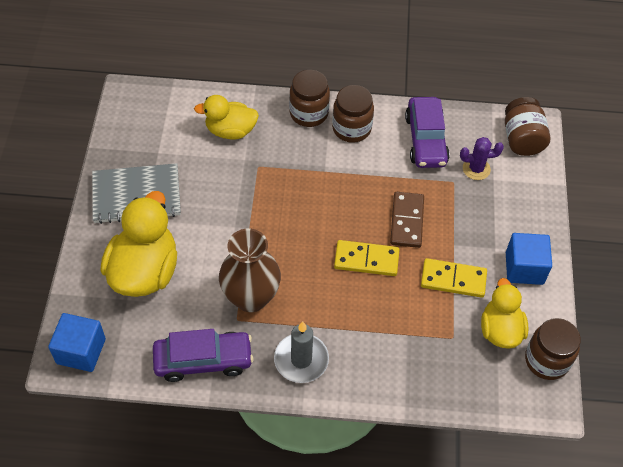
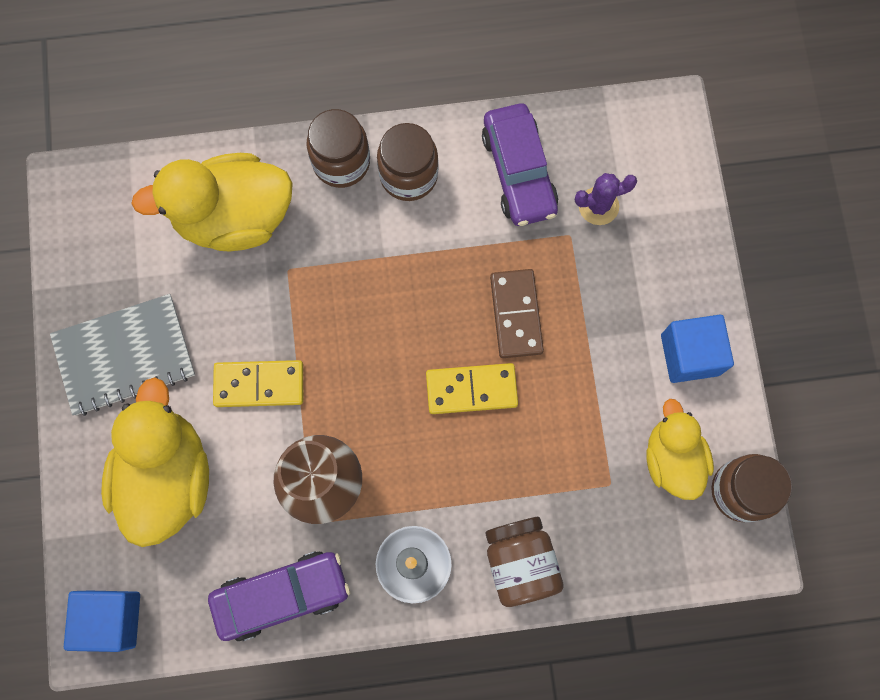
camera: 10 degrees left, 20 degrees up
(230, 131) = (234, 217): yellow duck -> yellow duck, size x1.59
(453, 280) = (596, 394): yellow domino -> yellow domino (259, 385)
(522, 139) = (655, 141): brown jar -> brown jar (520, 562)

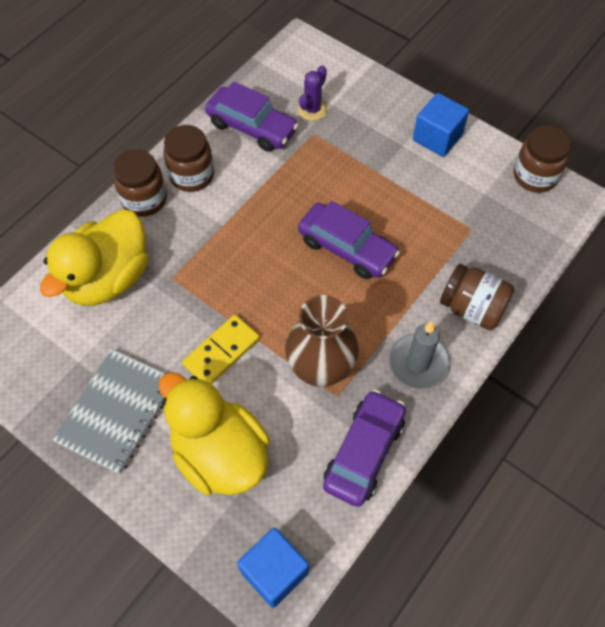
camera: 45 degrees left, 15 degrees down
(471, 389) = (347, 248): yellow domino -> purple car
(516, 314) = (328, 192): brown domino -> none
(672, 459) = (486, 190): yellow duck -> none

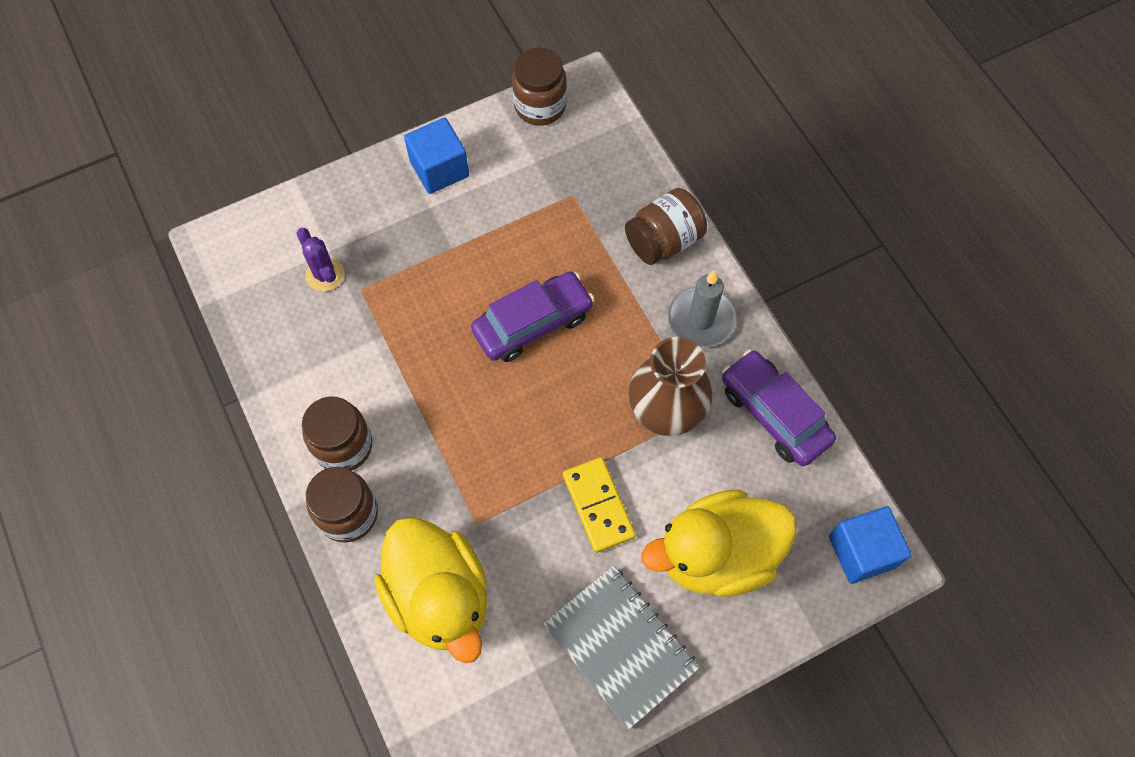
camera: 65 degrees left, 5 degrees up
(252, 127) = (311, 350): purple car -> none

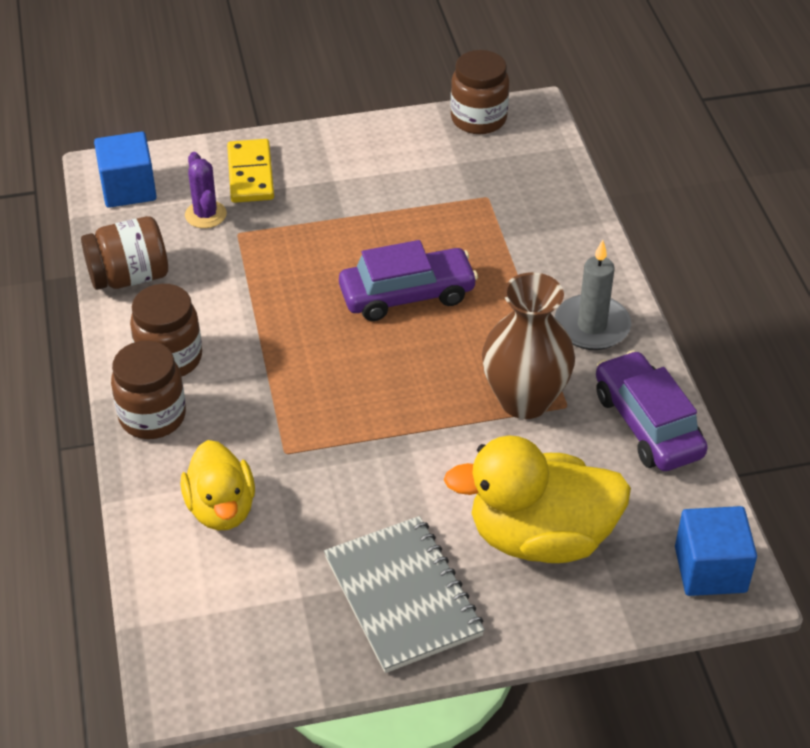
camera: 15 degrees right, 20 degrees down
(439, 169) = (355, 151): blue cube -> blue cube (128, 189)
(439, 597) = (221, 508): yellow duck -> yellow duck, size x0.63
(598, 505) = (423, 465): yellow domino -> yellow domino (251, 174)
(664, 241) = (573, 252): brown jar -> brown jar (129, 277)

